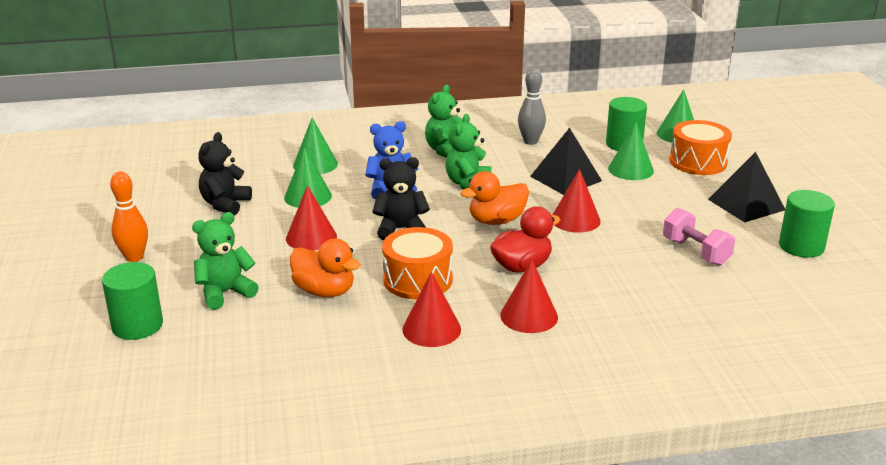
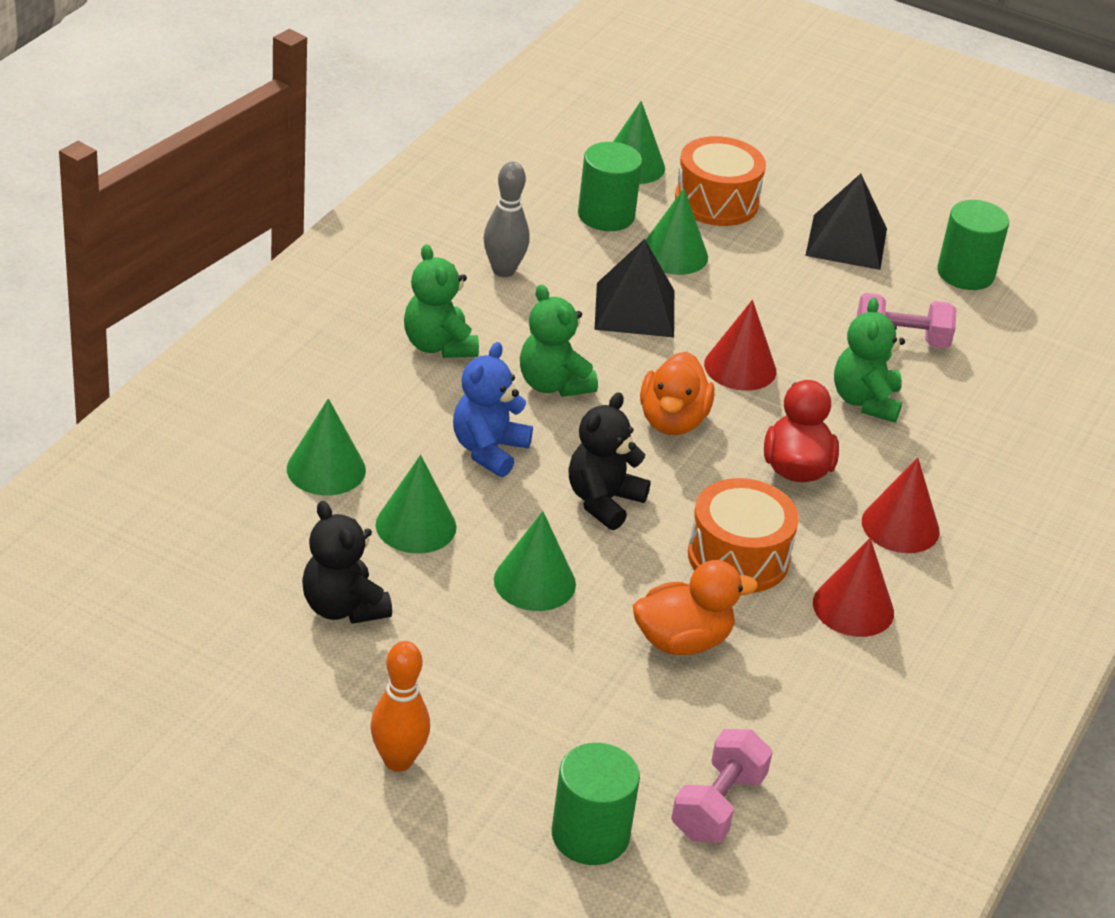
camera: 55 degrees left, 10 degrees up
(204, 353) = (718, 806): none -> pink dumbbell
(225, 293) = (593, 723): green teddy bear -> green teddy bear (865, 401)
(311, 237) = (534, 582): red cone -> green cone

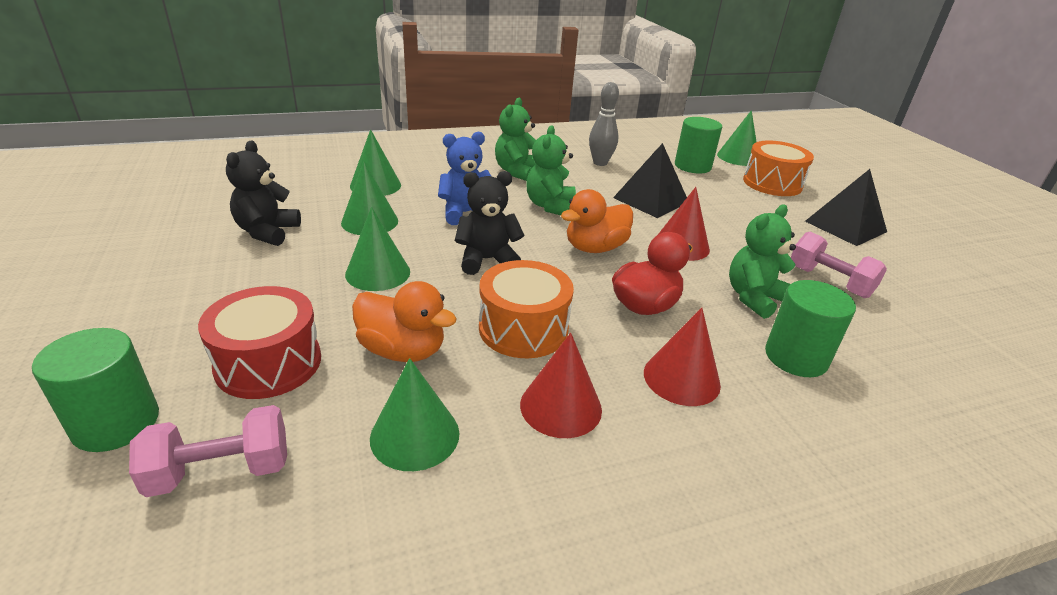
camera: 45 degrees right, 5 degrees down
(398, 760) = (134, 306): orange bowling pin -> none
(605, 722) = (268, 363): none -> red drum
(674, 254) = (712, 191): green cone -> green cone (415, 435)
(965, 273) = (932, 273): green cylinder -> green cylinder (796, 357)

